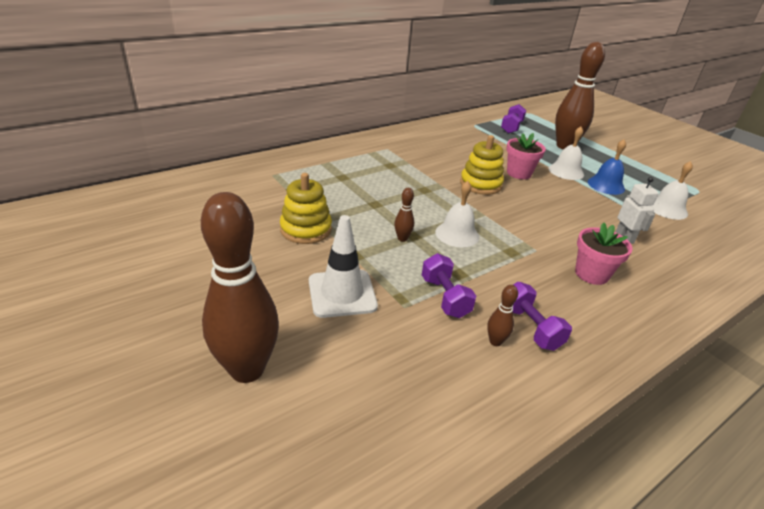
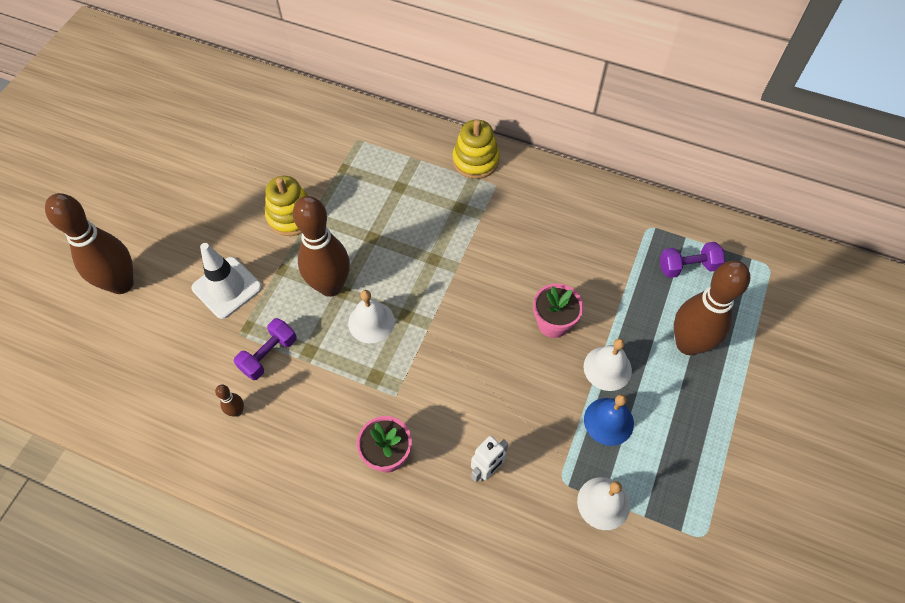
camera: 60 degrees right, 25 degrees up
(402, 238) = (330, 286): brown bowling pin -> brown bowling pin, size x2.47
(480, 184) = (490, 299): yellow stacking toy -> yellow stacking toy (475, 160)
(530, 327) = (270, 430): purple dumbbell -> none

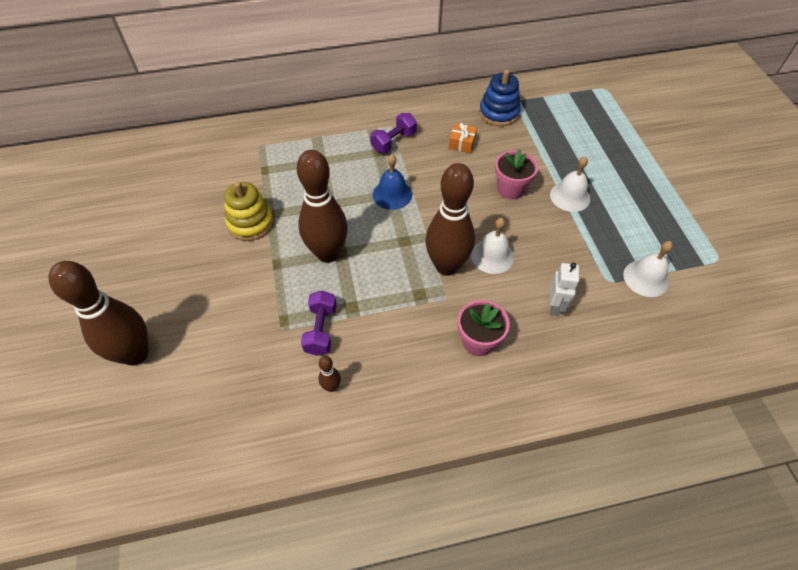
camera: 35 degrees left, 5 degrees down
(227, 288) = (240, 302): white traffic cone -> none
(371, 322) = (382, 260): white bell -> white bell (492, 256)
(475, 160) = (362, 118): yellow stacking toy -> none
(549, 244) = (462, 143): none -> orange gift
(608, 421) = (601, 227): blue bell -> blue bell (392, 194)
(618, 230) = (498, 113): none -> blue stacking toy
(687, 267) = (560, 112): purple dumbbell -> purple dumbbell (393, 142)
(688, 344) = (603, 155): brown bowling pin -> brown bowling pin (446, 266)

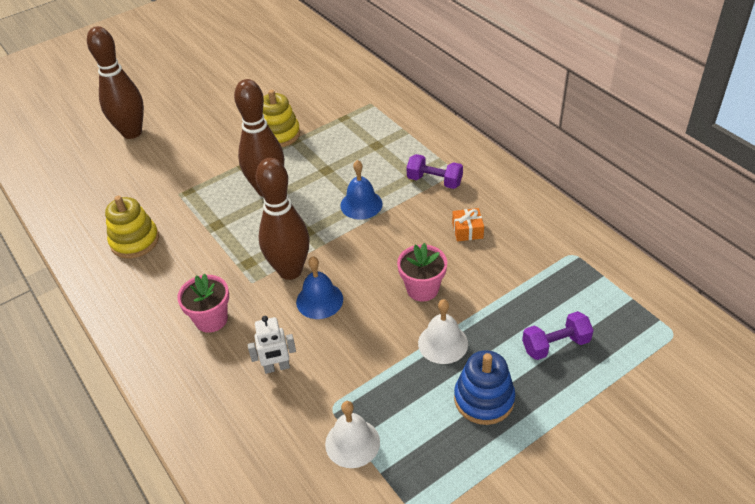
camera: 70 degrees right, 10 degrees down
(321, 330) = (186, 215): purple dumbbell -> purple dumbbell (555, 345)
(331, 387) = (135, 241): brown bowling pin -> yellow stacking toy
(492, 256) = (319, 300): white bell -> blue bell
(498, 113) = (540, 245): blue stacking toy -> blue stacking toy (484, 399)

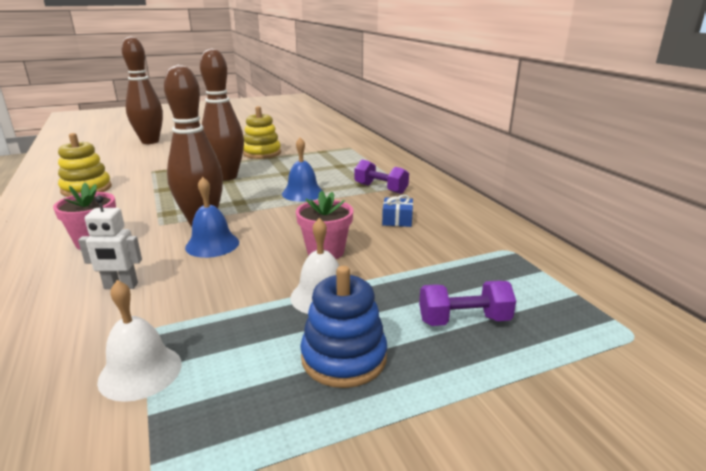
camera: 10 degrees right, 20 degrees down
(467, 230) = (397, 220): orange gift -> blue gift

